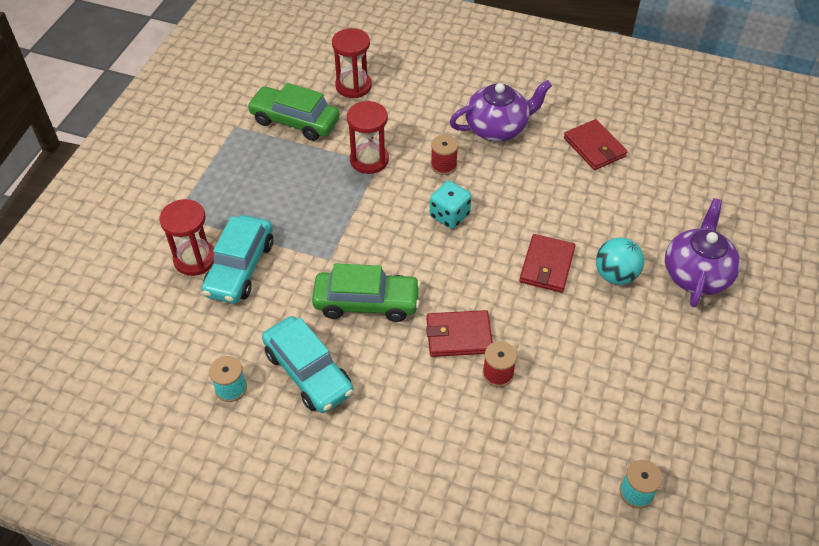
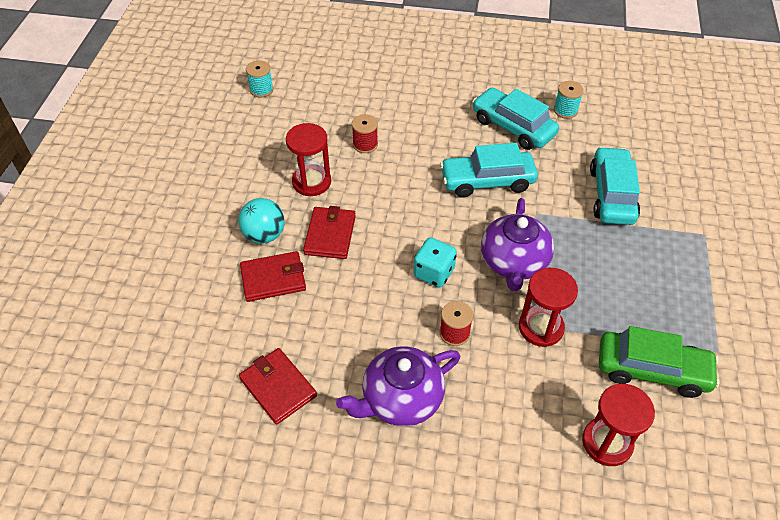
camera: 170 degrees right, 0 degrees up
(195, 259) = (656, 196): red hourglass -> red hourglass (311, 182)
(366, 303) = (487, 181): green car -> turquoise car
(458, 336) = (401, 166): red wallet -> red wallet (273, 278)
(696, 274) = (185, 246): purple teapot -> purple teapot (514, 263)

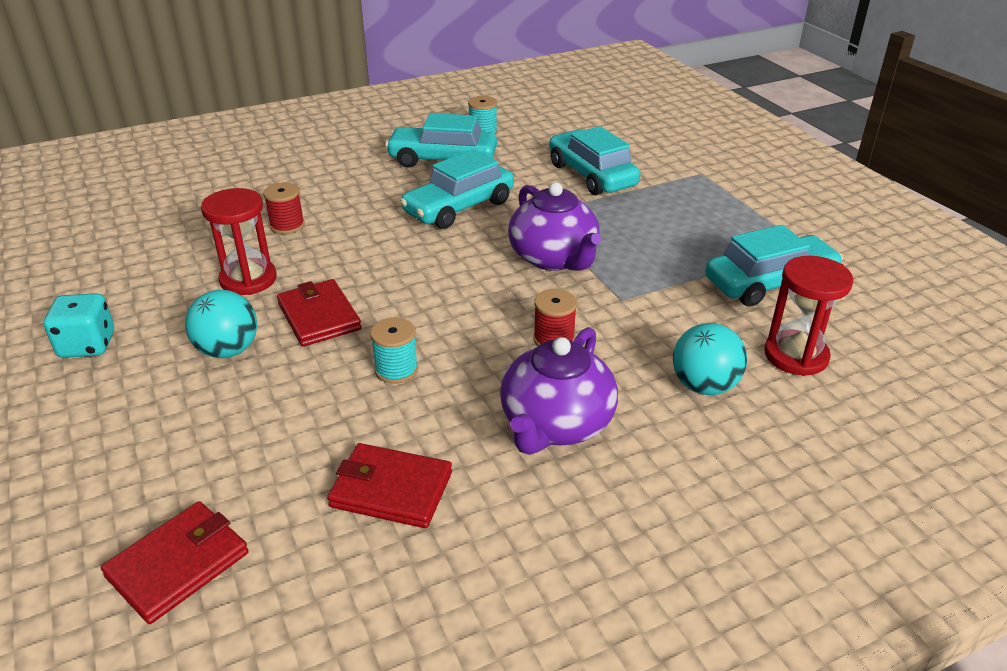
camera: 35 degrees left, 15 degrees down
(261, 90) = (99, 223): turquoise spool -> turquoise spool (396, 370)
(273, 278) = (281, 386): red wallet -> red wallet (178, 564)
(434, 273) = (478, 299): turquoise dice -> turquoise dice (87, 345)
(518, 428) = (704, 386): none -> turquoise ball
(541, 327) = (635, 296): red hourglass -> none
(652, 370) = (769, 283): green car -> turquoise car

